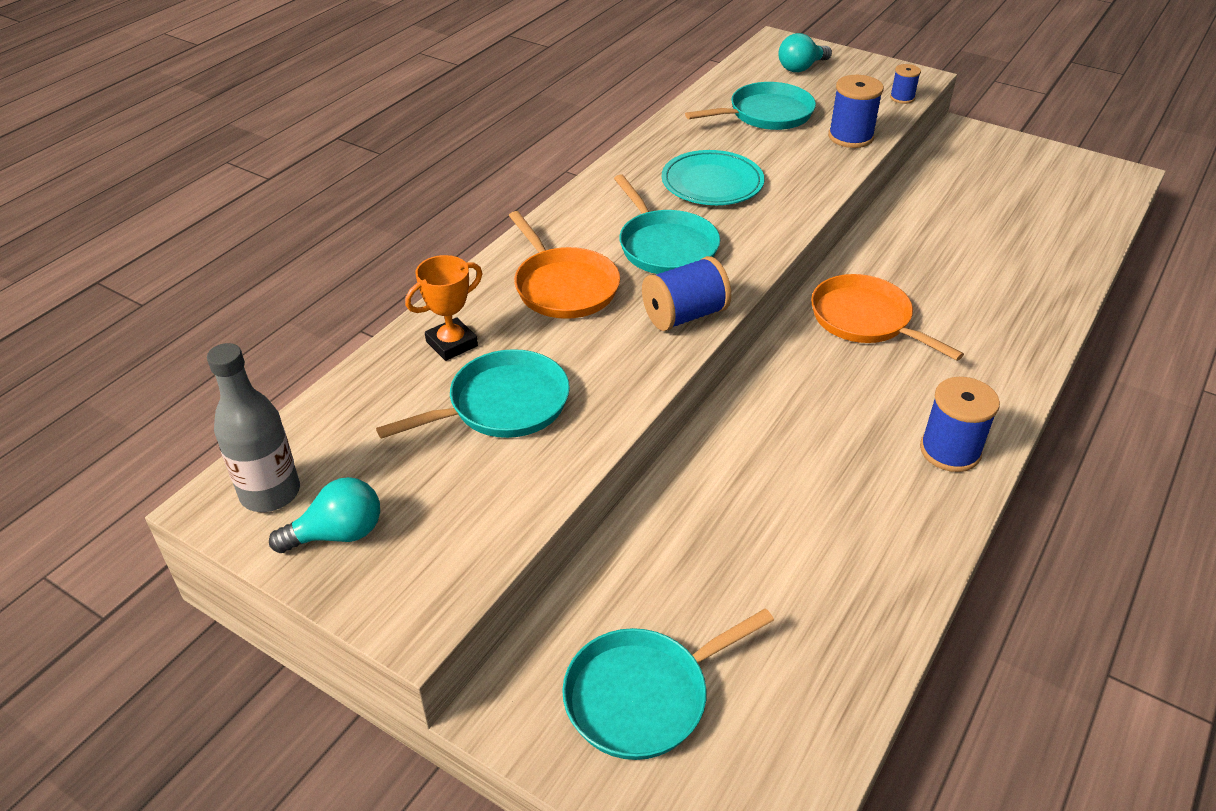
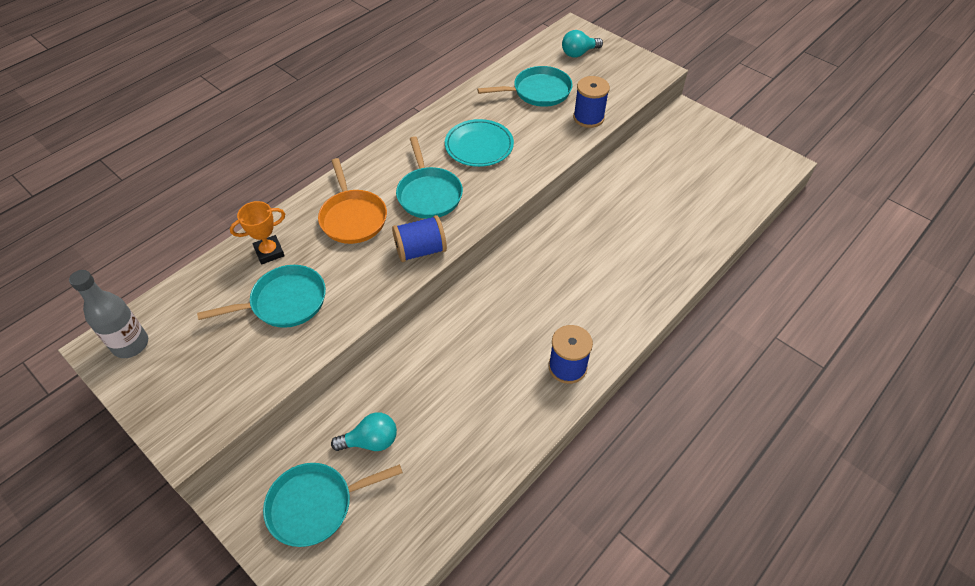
camera: 10 degrees right, 10 degrees up
(338, 534) = (160, 379): turquoise light bulb -> turquoise light bulb (371, 441)
(865, 320) = (553, 259): orange pan -> none
(902, 98) = (639, 87): blue spool -> none

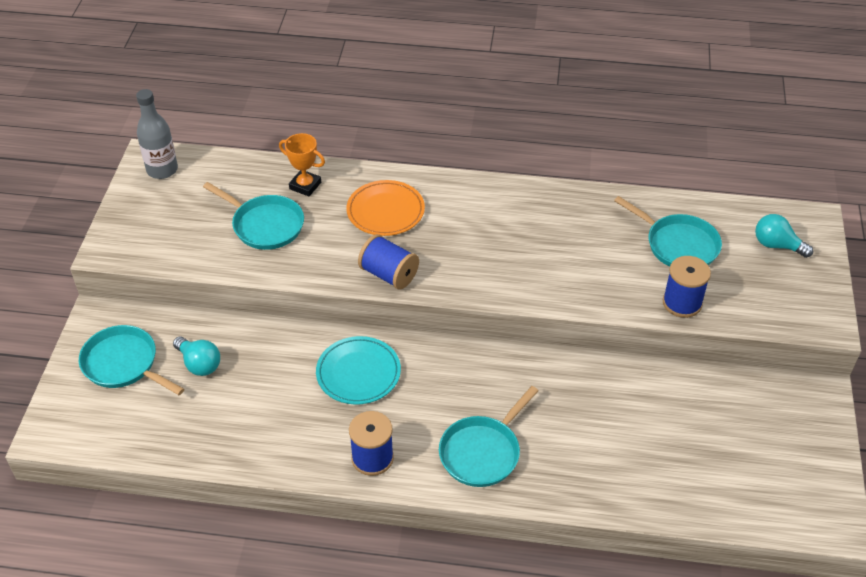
camera: 55 degrees right, 5 degrees down
(352, 217) = (385, 211): orange pan -> orange plate
(428, 194) = (458, 243): turquoise pan -> turquoise pan (482, 452)
(479, 146) = (553, 243): turquoise plate -> turquoise plate (358, 373)

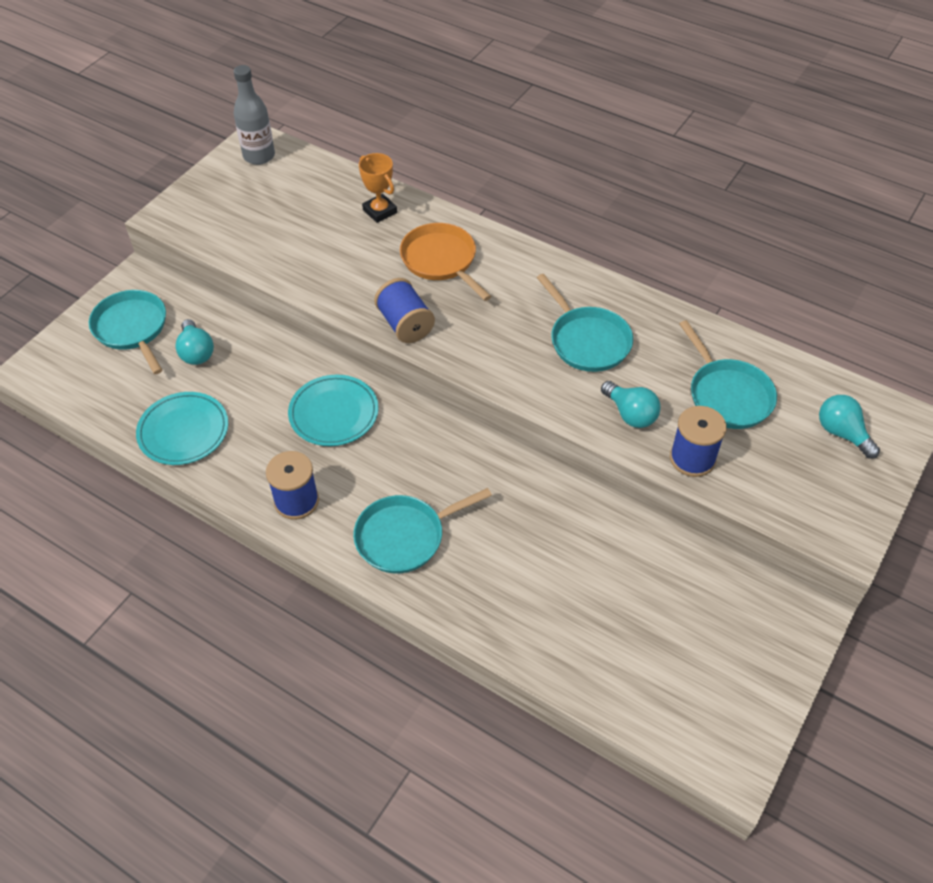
camera: 25 degrees right, 5 degrees up
(232, 437) = (183, 431): none -> turquoise plate
(265, 225) = (318, 237): turquoise pan -> turquoise pan (587, 341)
(385, 211) = (441, 260): orange plate -> orange pan
(615, 285) = (630, 414): none -> turquoise light bulb

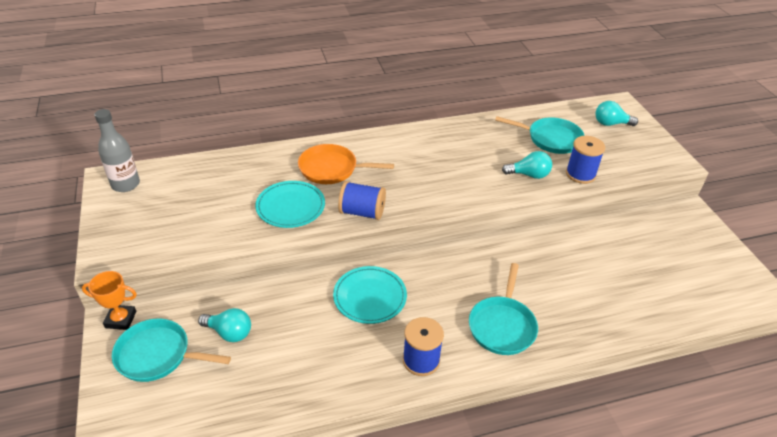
camera: 50 degrees left, 10 degrees down
(183, 431) = (292, 384): turquoise plate -> turquoise plate (290, 207)
(380, 211) = (256, 167): orange trophy -> orange trophy (121, 319)
(587, 341) = (461, 157): turquoise pan -> none

